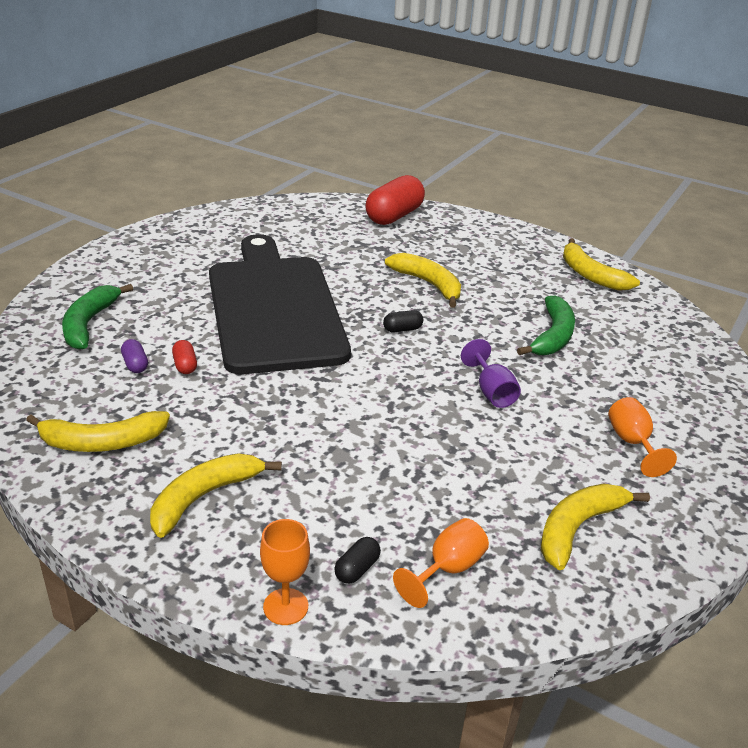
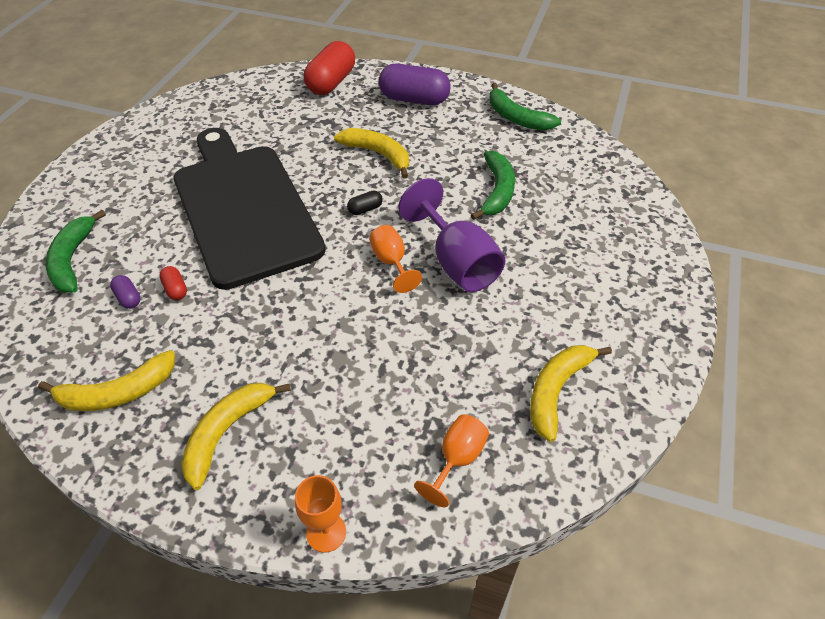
camera: 10 degrees left, 15 degrees up
(357, 569) = (379, 477): black capsule -> none
(480, 243) = (414, 99): none -> purple capsule
(491, 392) = (456, 262): purple goblet -> purple goblet, size x1.77
(590, 275) = (516, 118): yellow banana -> green banana
(632, 443) = (584, 292): orange goblet -> orange goblet (391, 262)

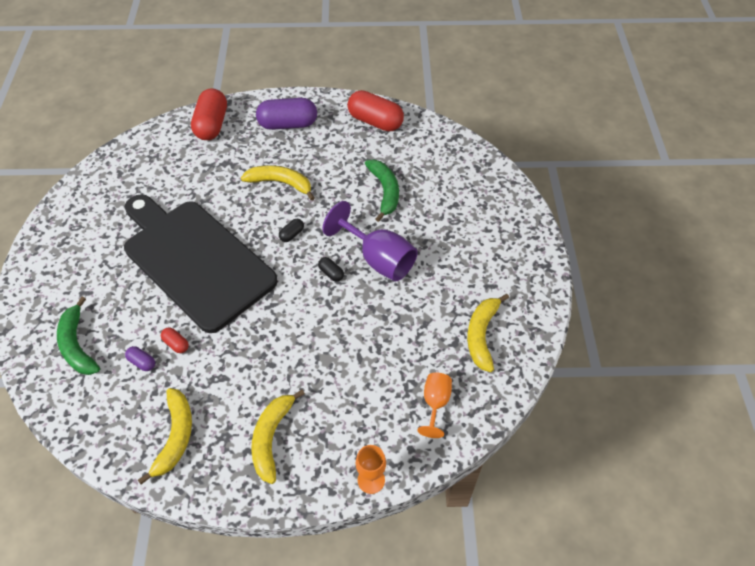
camera: 20 degrees left, 5 degrees up
(118, 393) = (175, 436): yellow banana -> yellow banana turned 45 degrees counterclockwise
(391, 262) = (331, 273): orange goblet -> black capsule
(516, 118) = (375, 121): green banana -> red capsule

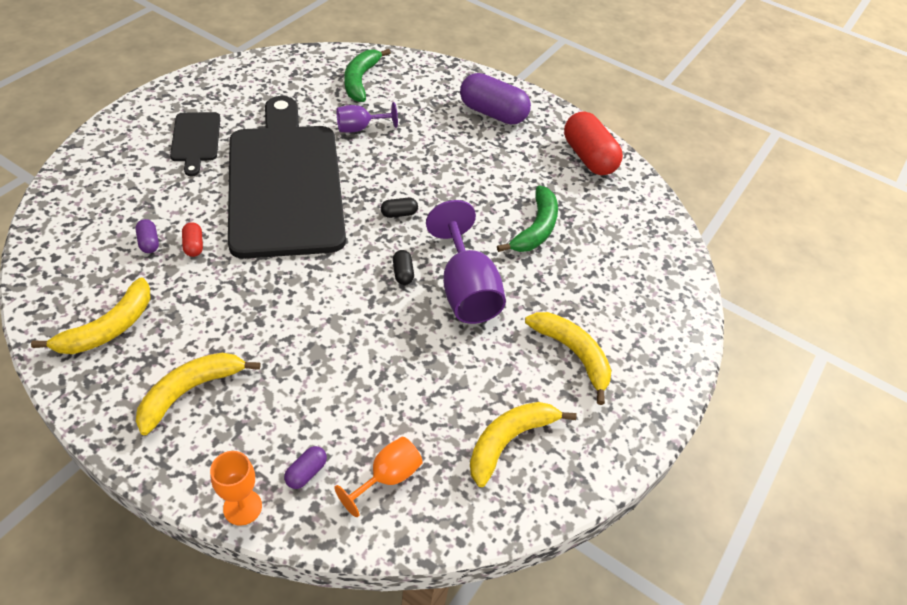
camera: 30 degrees right, 5 degrees down
(77, 345) = (113, 193): green banana -> green banana (360, 80)
(98, 268) = (195, 139): none -> black cutting board
(208, 188) = (360, 128): none -> purple goblet
(212, 125) = (417, 76): red capsule -> none
(281, 183) = (434, 161): yellow banana -> yellow banana (573, 354)
(388, 434) = (306, 472): none -> purple capsule

